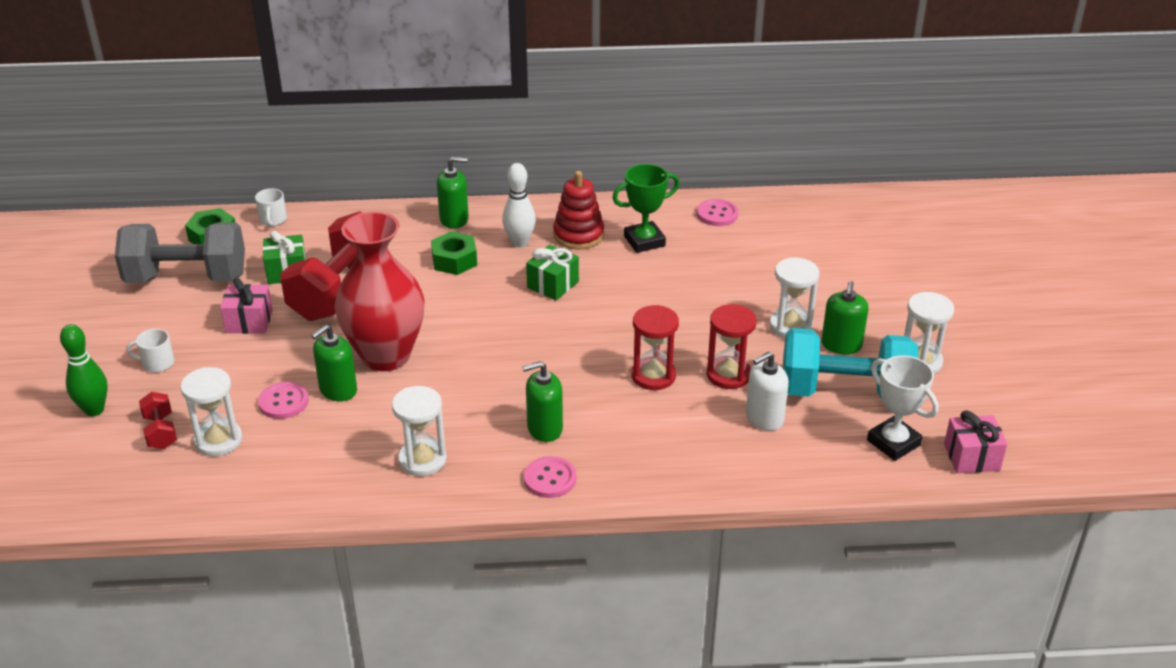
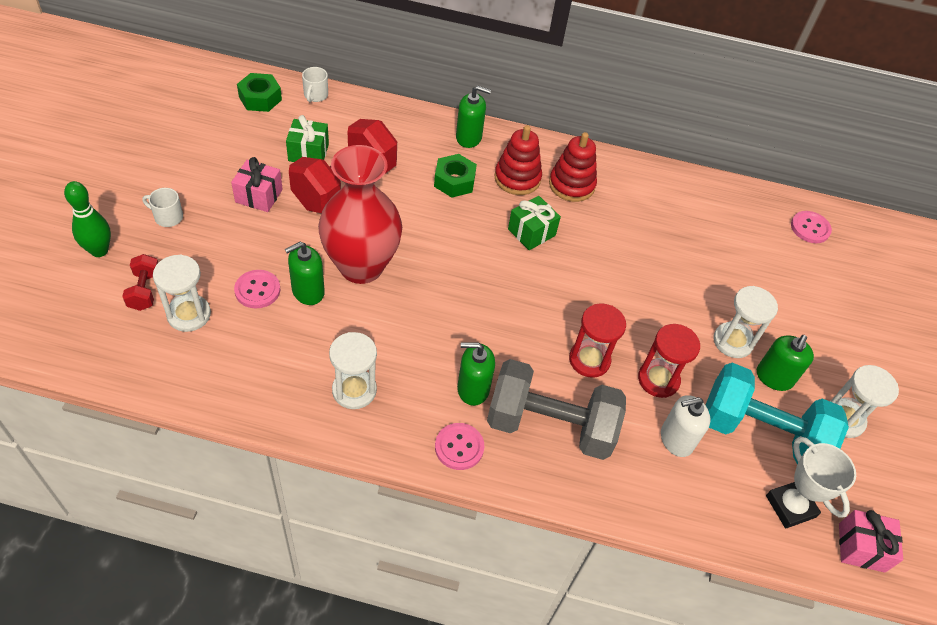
camera: 10 degrees right, 15 degrees up
(187, 278) = (223, 135): grey dumbbell -> grey dumbbell (550, 426)
(519, 242) = (517, 178): white bowling pin -> red stacking toy
(644, 241) = (628, 208): green trophy -> none
(717, 214) = (703, 197): pink button -> pink button (810, 228)

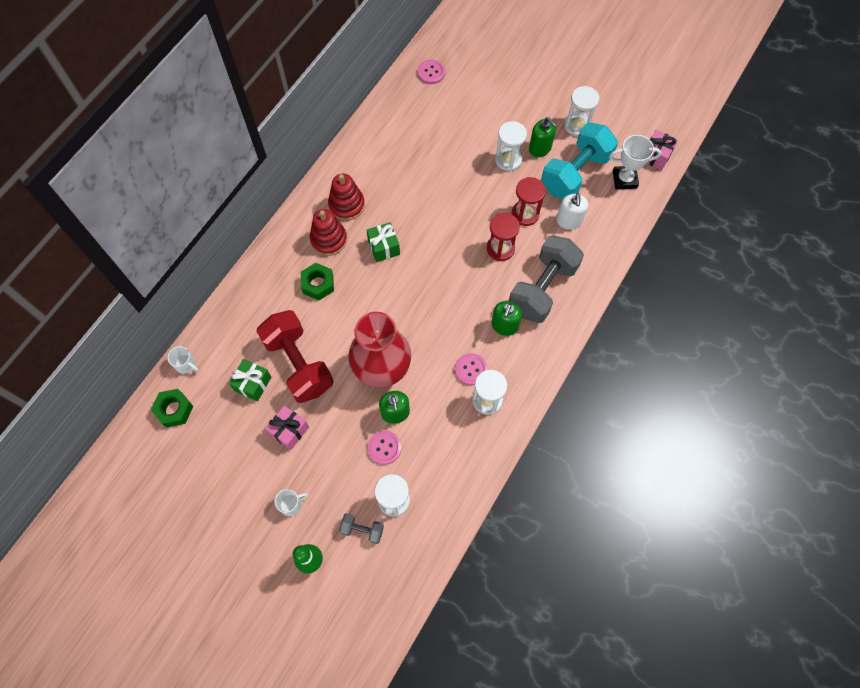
camera: 65 degrees left, 15 degrees up
(144, 291) = (362, 530): red dumbbell -> grey dumbbell
(168, 217) = (291, 504): white mug -> white mug turned 150 degrees counterclockwise
(459, 447) = (545, 346): pink button -> pink button (471, 369)
(469, 137) = (274, 260): green soap dispenser -> none

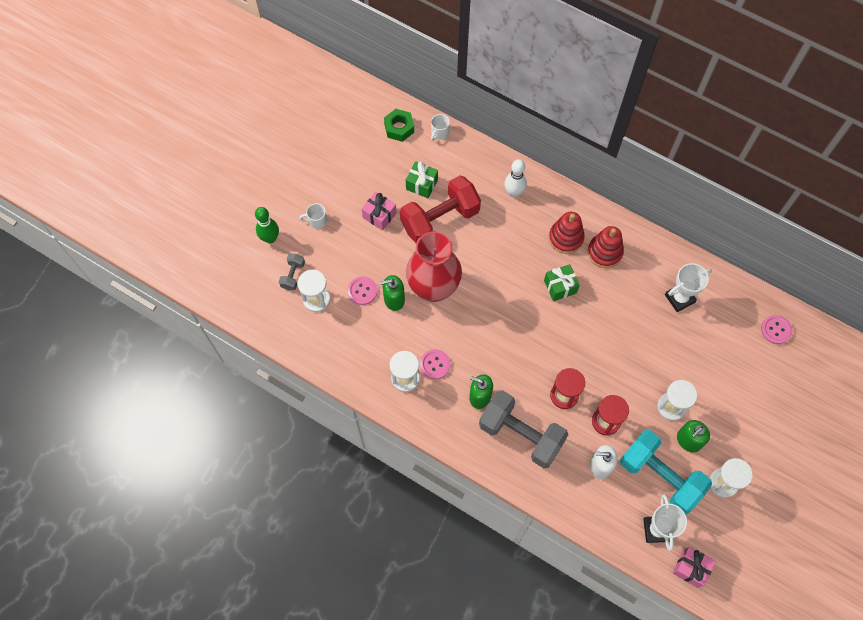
camera: 90 degrees right, 0 degrees up
(271, 287) = (514, 193): none -> white bowling pin
(291, 504) = (317, 220): white mug -> white mug turned 105 degrees clockwise
(318, 284) = (518, 231): green nut -> none
(398, 144) = (679, 298): none -> white trophy

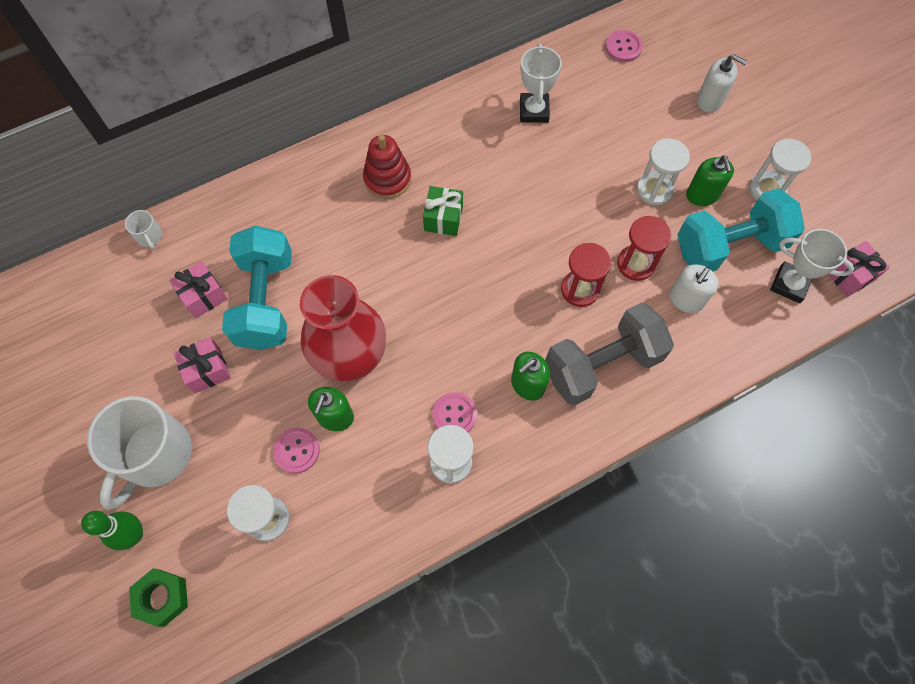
camera: 60 degrees left, 0 degrees up
(293, 275) = (211, 532): grey dumbbell -> none
(317, 220) = (155, 455): white mug -> white mug, size x2.41
(399, 128) = (106, 279): green nut -> green nut (162, 597)
(422, 184) = (203, 296): green gift -> pink gift
(440, 219) = (265, 301): red dumbbell -> turquoise dumbbell
(514, 193) = (291, 200): white bowling pin -> none
(604, 252) = (432, 150): red stacking toy -> none
(772, 410) = (709, 100): none -> white soap dispenser

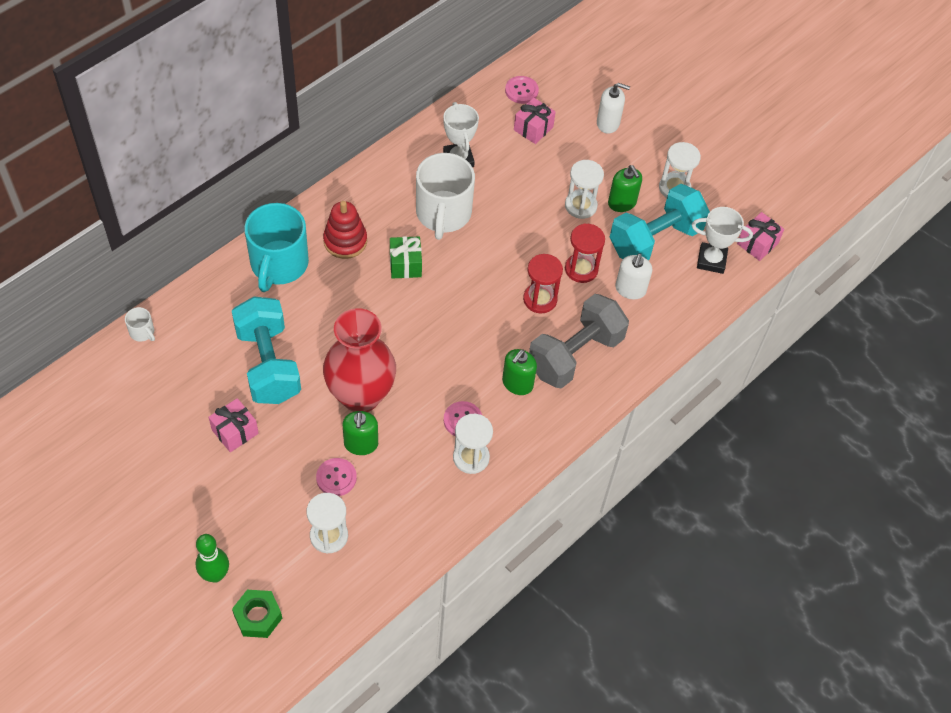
camera: 20 degrees left, 10 degrees down
(155, 455) = (212, 509): white mug -> white mug (443, 214)
(203, 296) = (210, 372): pink gift -> pink gift (533, 128)
(310, 191) = (278, 264): none -> turquoise mug

